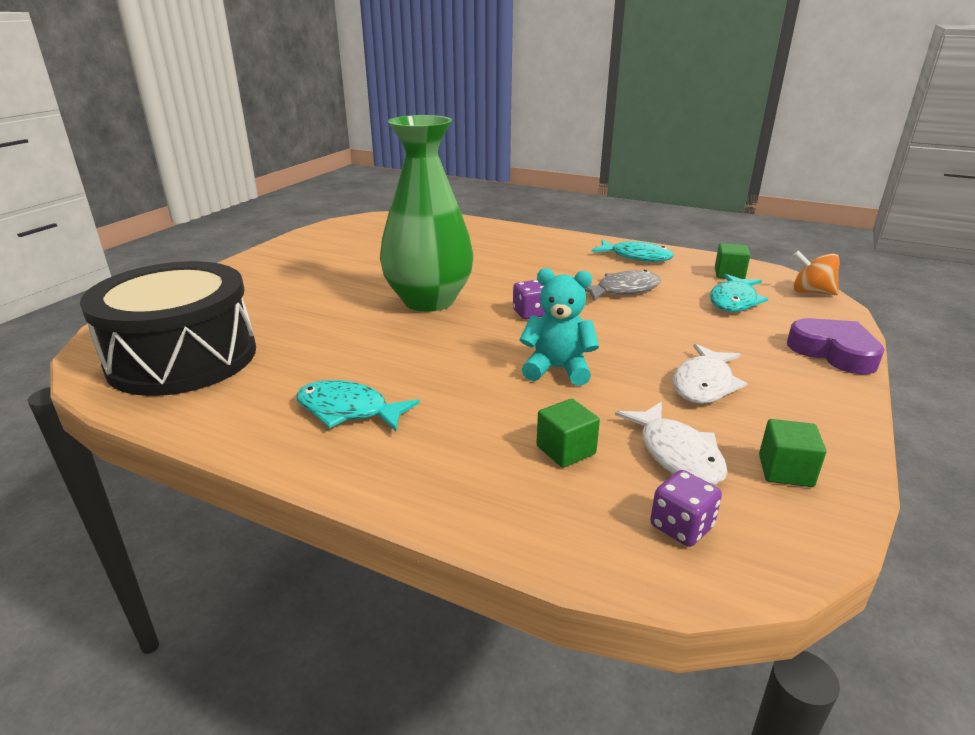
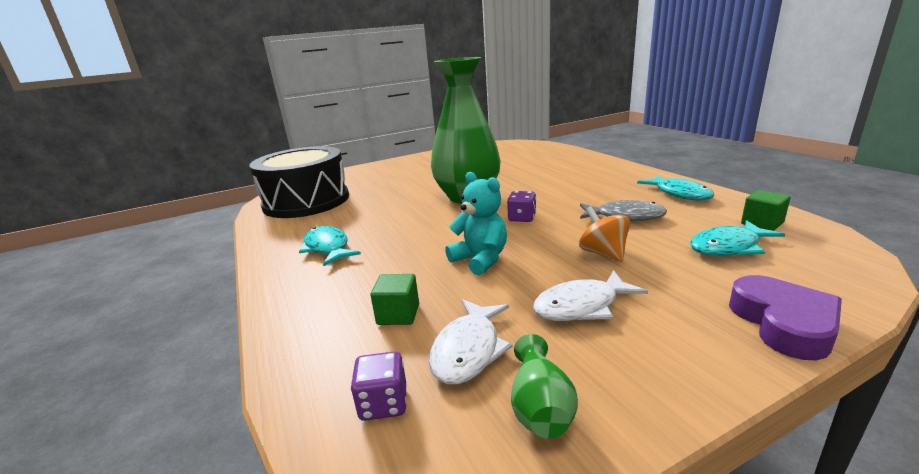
camera: 40 degrees right, 5 degrees down
(785, 471) = (540, 406): green cube -> green vase
(811, 292) = (850, 259): orange spinning top -> orange spinning top (603, 253)

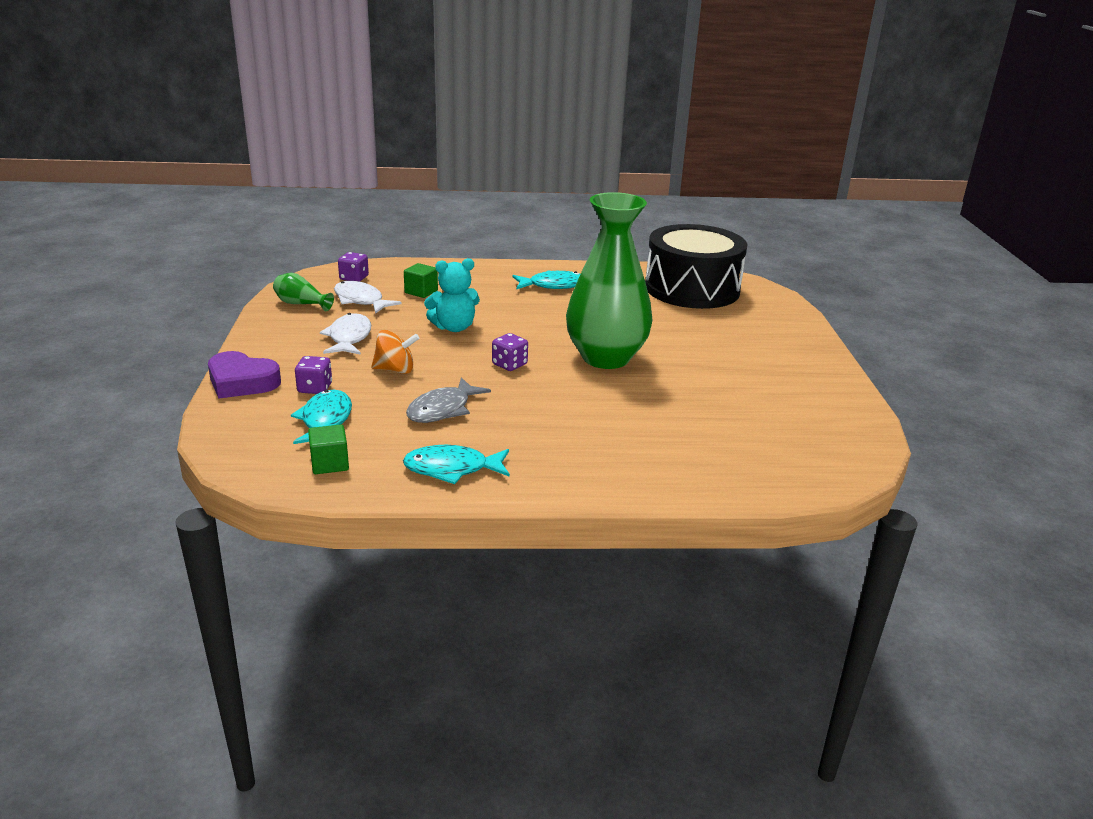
camera: 110 degrees right, 5 degrees up
(702, 275) = (315, 388): none -> purple dice

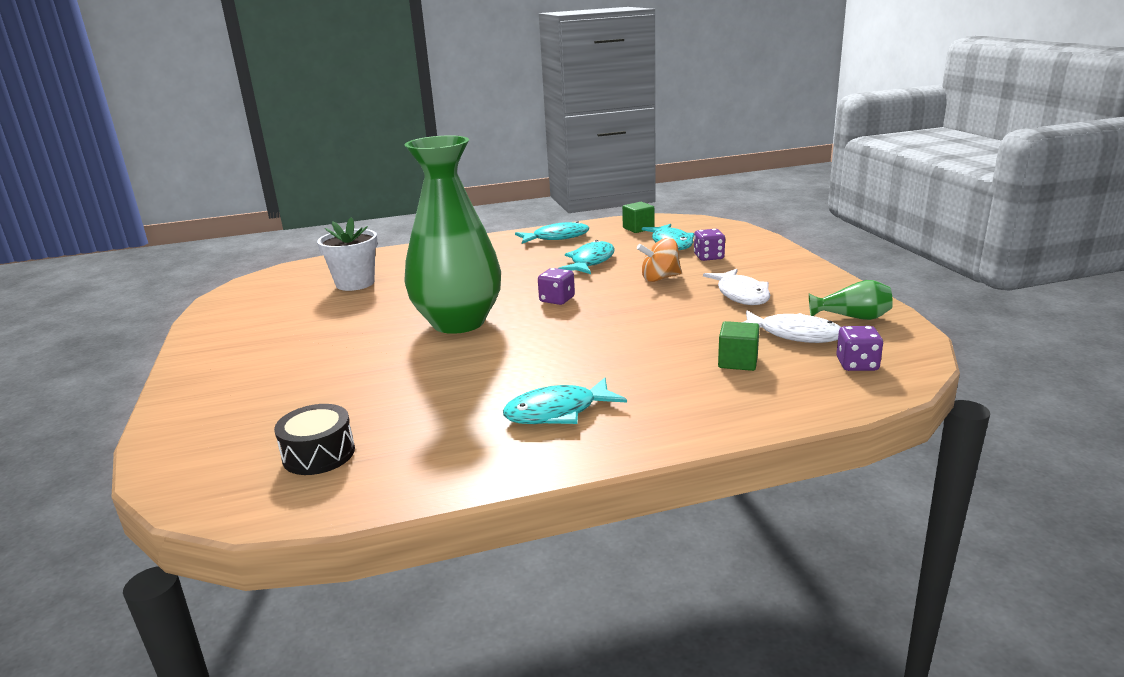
camera: 170 degrees right, 5 degrees down
(242, 382) = (772, 251): purple heart -> none
(442, 409) = (590, 262): grey fish -> turquoise fish
(454, 327) = (645, 324): turquoise teddy bear -> none
(692, 289) = (319, 454): black drum -> black drum, size x0.42
(721, 432) = (355, 283): none -> white flower pot

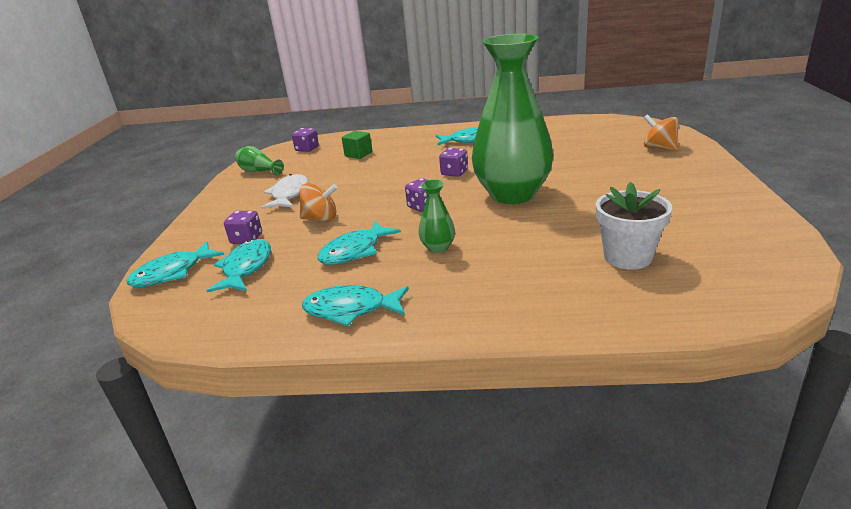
camera: 160 degrees left, 5 degrees up
(227, 418) = (659, 148): none -> orange spinning top
(319, 454) = (592, 132): black drum -> none
(517, 271) = (438, 247): none -> green vase
(546, 343) = (454, 173): none -> purple dice
(638, 228) = (236, 310): green cube -> none
(729, 234) = (172, 273): none -> turquoise fish
(794, 335) = (307, 165): white fish -> none

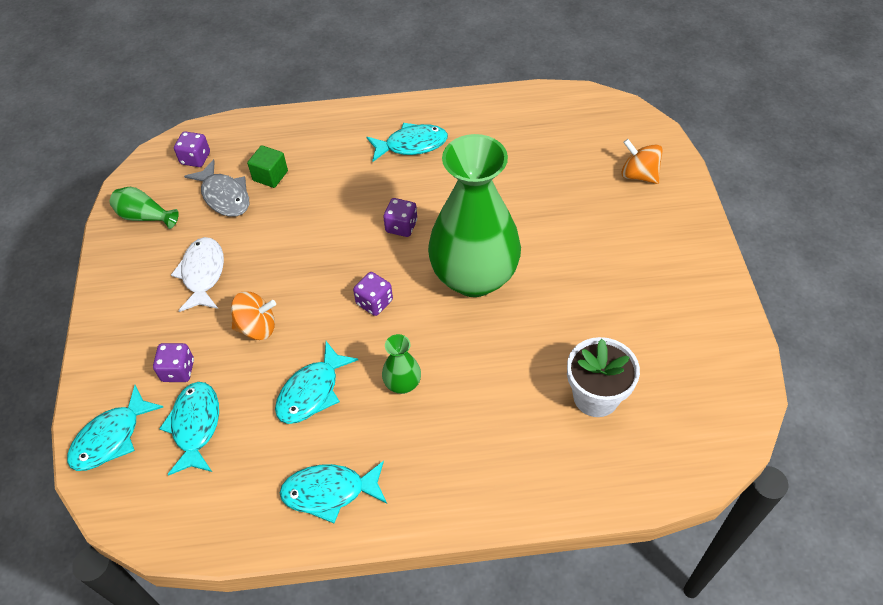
camera: 10 degrees left, 25 degrees up
(321, 163) = (224, 196): none -> grey fish

